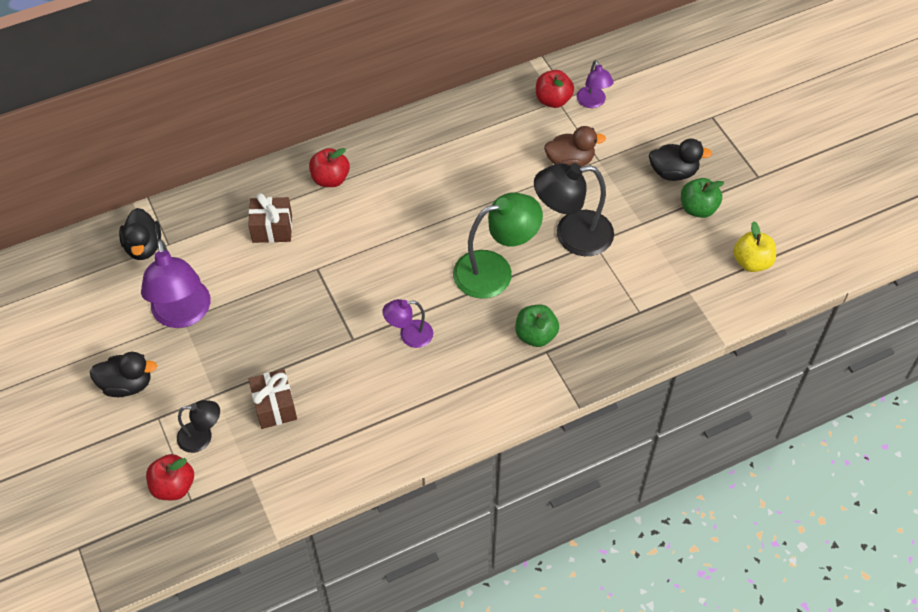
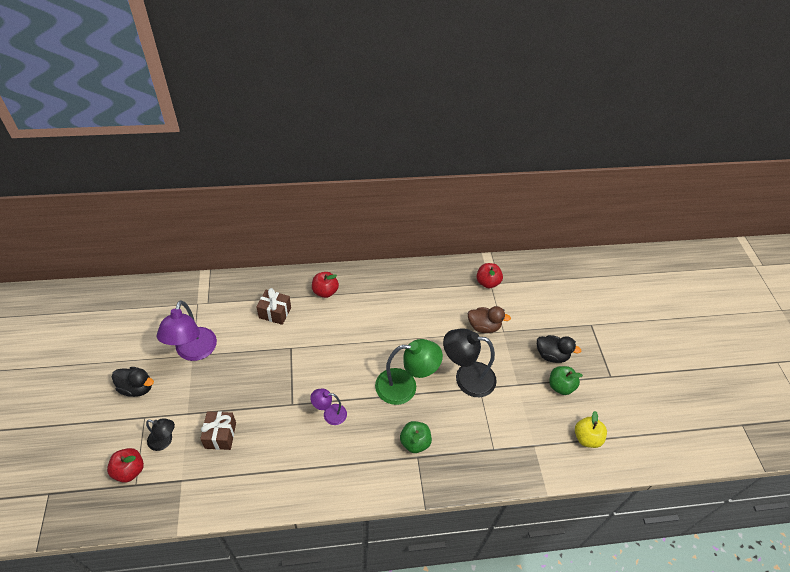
camera: 15 degrees right, 5 degrees down
(144, 246) = (192, 300): black duck -> none
(593, 102) = (513, 291): purple lamp -> none

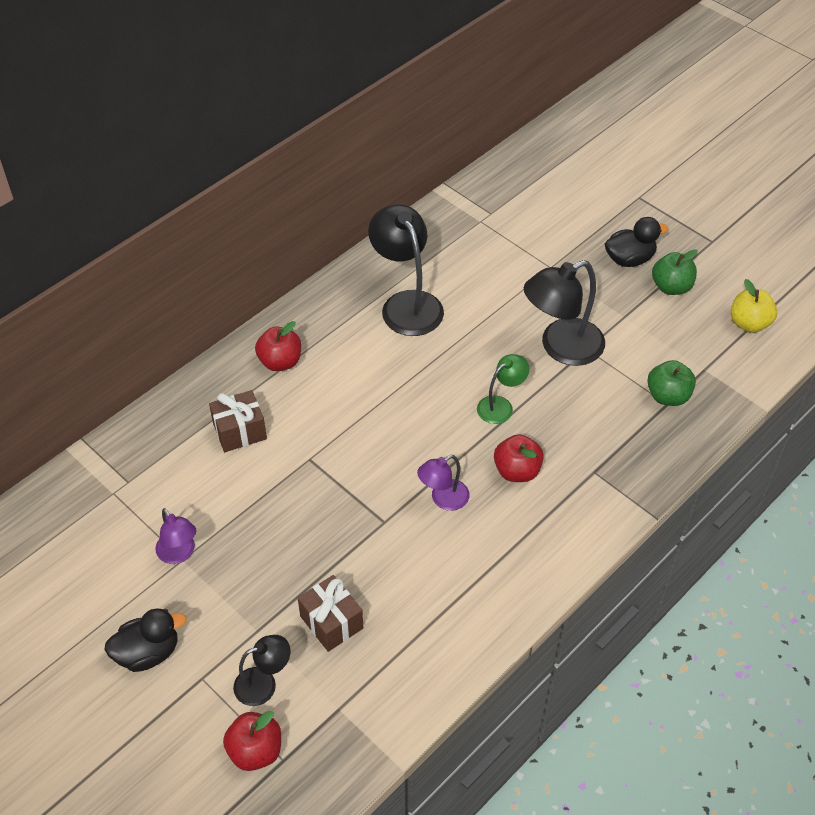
camera: 35 degrees left, 0 degrees up
(194, 352) = (179, 554): purple lamp -> purple lamp, size x0.55
(405, 386) = (501, 406): green lamp -> green lamp, size x0.55
(411, 302) = (406, 304): none -> black lamp
(414, 442) = (575, 458): green apple -> green apple (668, 396)
(484, 326) = (522, 276): brown duck -> none
(487, 282) = (475, 222): red apple -> red apple (517, 471)

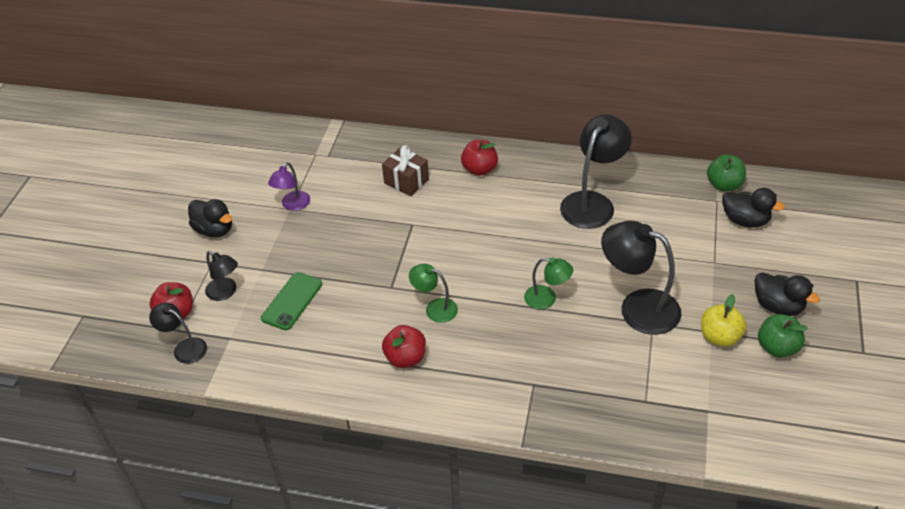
camera: 60 degrees right, 5 degrees down
(318, 763) = (184, 348): none -> black lamp
(331, 622) = (292, 301): brown gift -> green phone
(443, 499) = (435, 308): purple lamp -> green lamp
(517, 471) = (494, 337): red apple -> red apple (405, 358)
(519, 218) = (745, 220): none -> black duck
(668, 396) = (654, 398): green apple -> green apple (724, 185)
(749, 323) = (793, 421): yellow apple -> yellow apple (719, 337)

